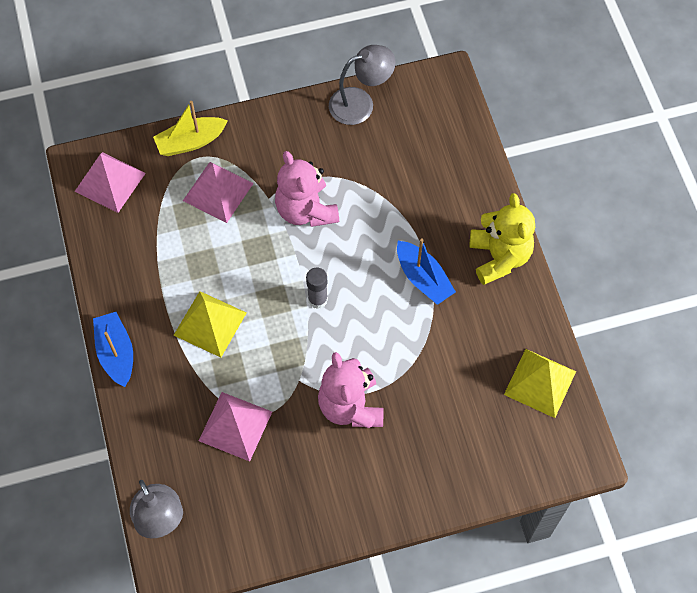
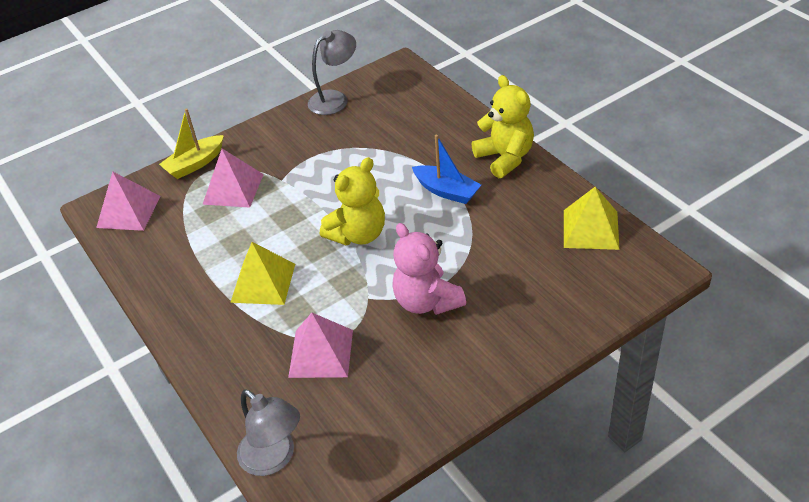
camera: 15 degrees left, 20 degrees down
(116, 353) = (177, 334): blue boat -> none
(306, 210) = (319, 178): pink teddy bear -> none
(317, 300) = (358, 234): grey glue stick -> yellow teddy bear

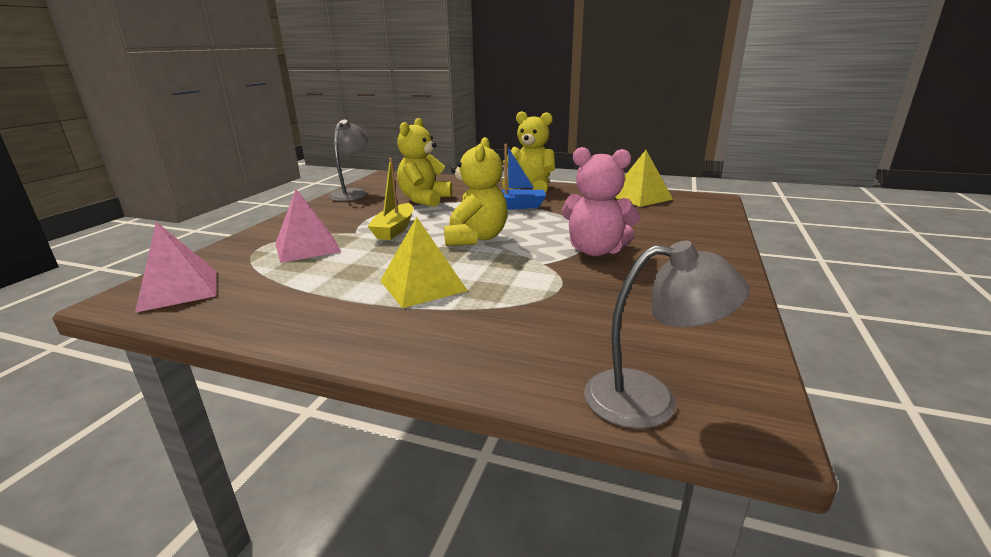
camera: 40 degrees left, 20 degrees down
(195, 164) = (241, 245): yellow boat -> yellow boat (394, 229)
(321, 353) = (558, 305): pink pyramid -> none
(383, 141) = (424, 200): none -> yellow teddy bear

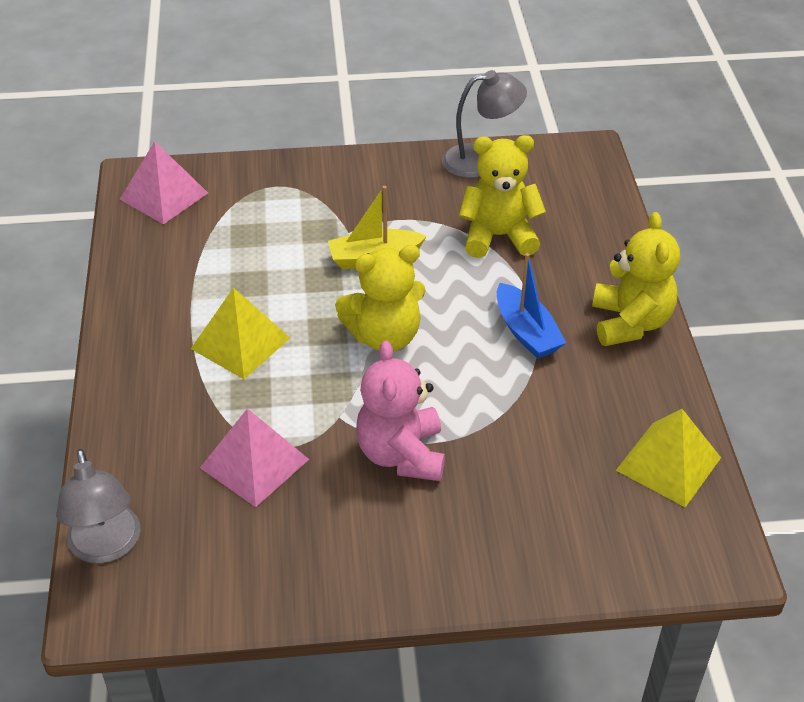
camera: 65 degrees right, 20 degrees up
(307, 247) = (289, 219): pink pyramid -> pink pyramid (254, 463)

